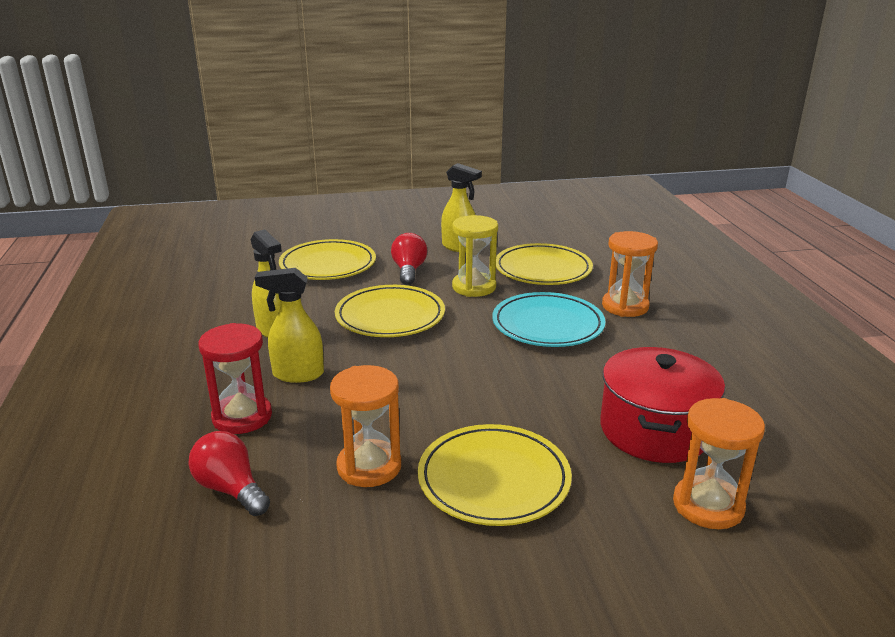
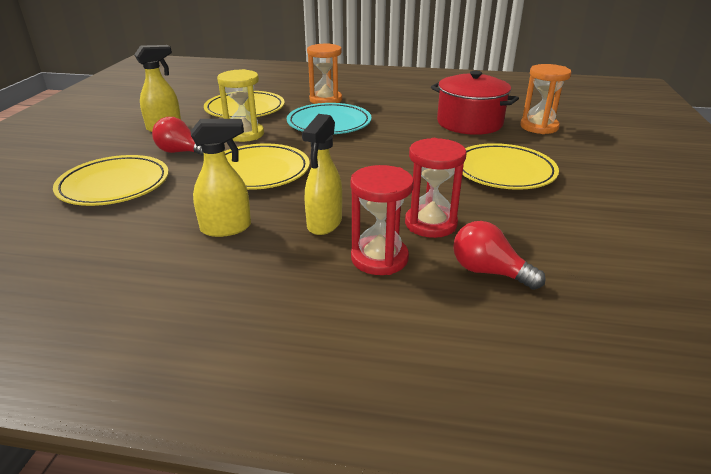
camera: 70 degrees left, 5 degrees up
(231, 489) = (489, 272): red light bulb -> red light bulb turned 60 degrees clockwise
(320, 437) = (430, 224): none -> red hourglass
(369, 466) = (476, 209): orange hourglass -> none

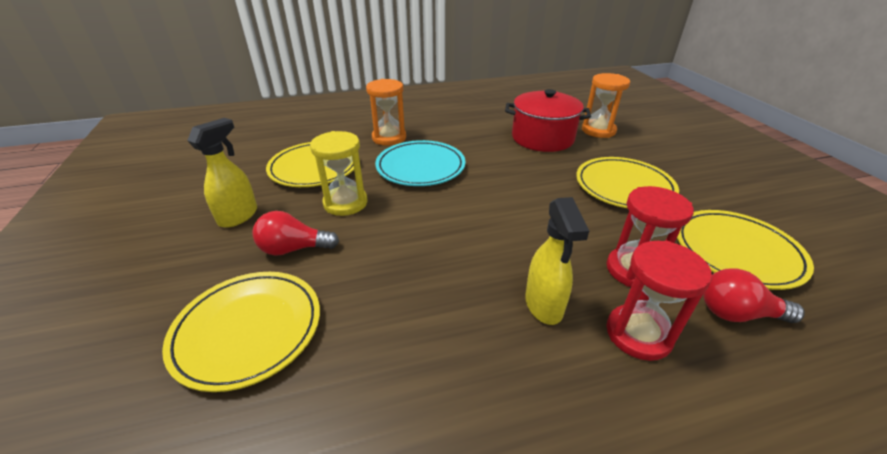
camera: 25 degrees left, 5 degrees up
(227, 228) = (451, 351): yellow spray bottle -> none
(259, 171) = (409, 252): yellow plate -> yellow plate (736, 252)

